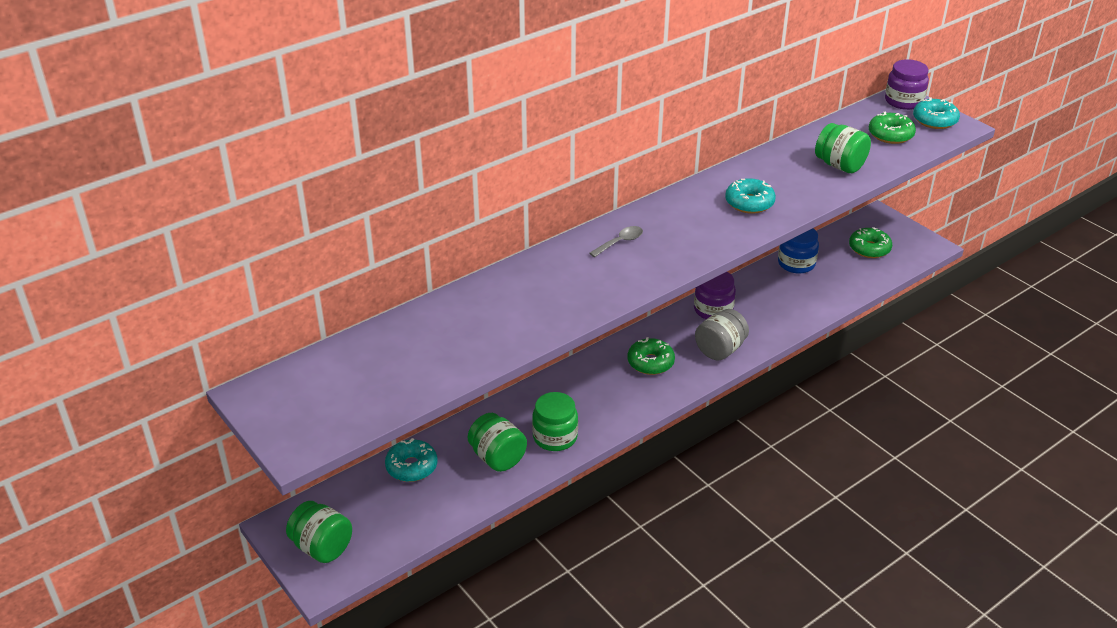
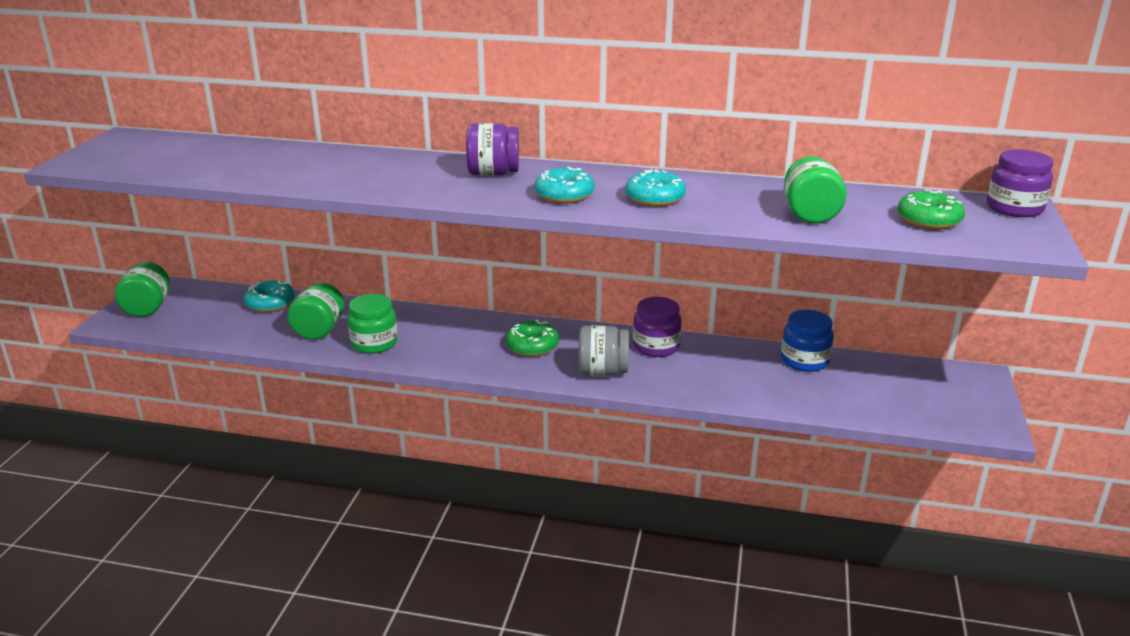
camera: 50 degrees right, 10 degrees down
(620, 242) = (493, 173): grey spoon -> purple jar
(869, 249) = (910, 391): green donut -> none
(934, 120) = (1016, 232): turquoise donut -> turquoise donut (564, 195)

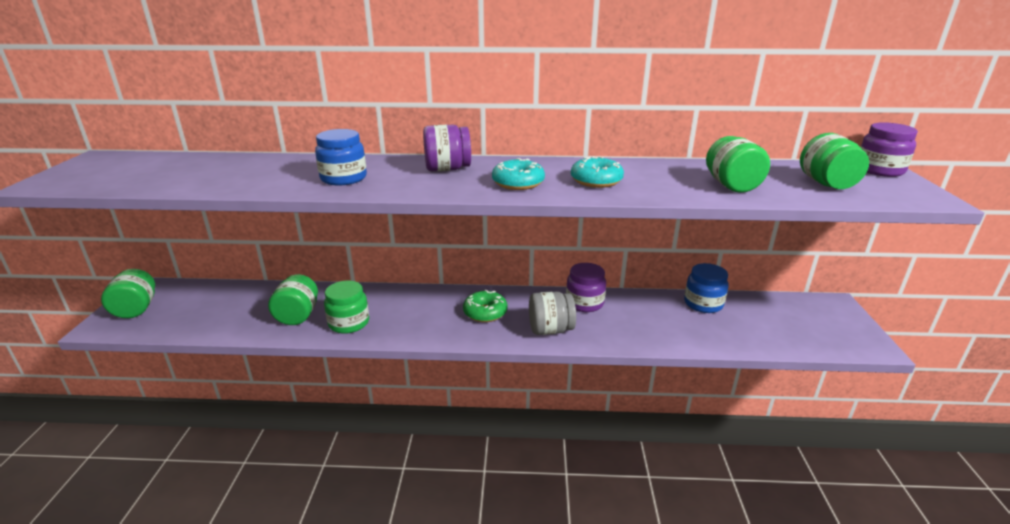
camera: 10 degrees left, 0 degrees up
(270, 303) = (250, 295): turquoise donut -> none
(376, 177) = (343, 178): none -> blue jar
(928, 220) = (826, 184): green donut -> green jar

